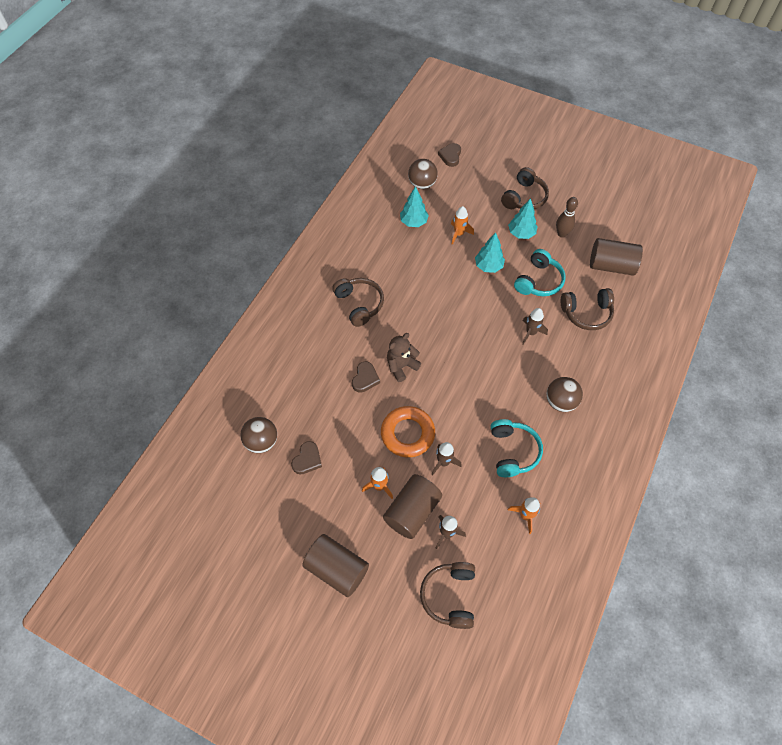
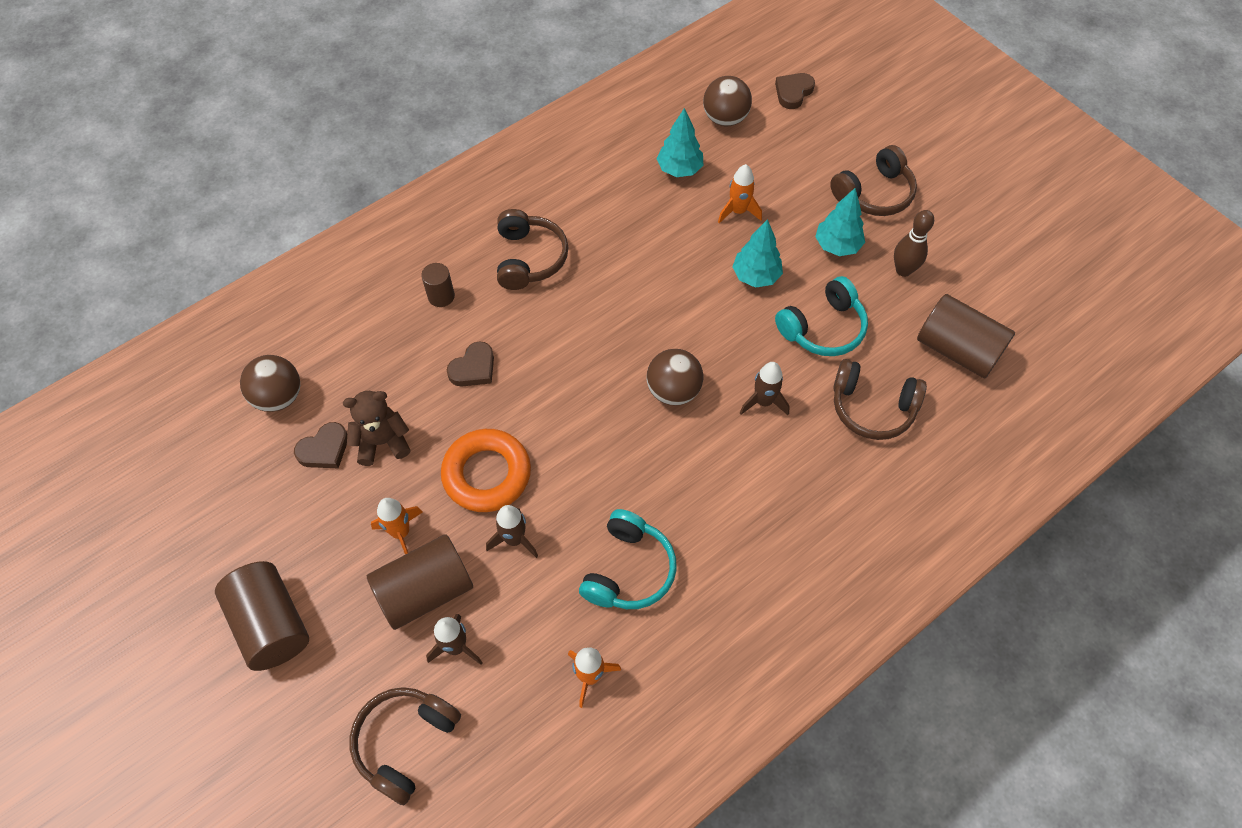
camera: 25 degrees right, 0 degrees up
(322, 345) = (441, 296): none -> brown cylinder
(401, 366) = (536, 372): brown teddy bear -> brown teddy bear (382, 442)
(560, 402) = (748, 527): brown ball -> brown ball (673, 391)

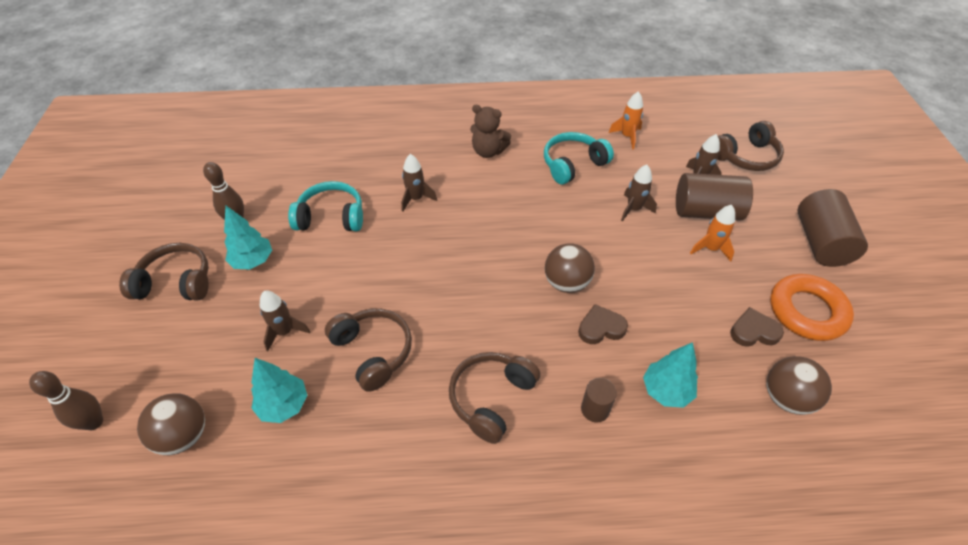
camera: 145 degrees left, 10 degrees down
(382, 442) = (702, 312): brown teddy bear -> brown teddy bear (488, 151)
(487, 474) = (631, 252): orange ring -> orange ring (807, 311)
(673, 391) = (466, 234): brown ball -> brown ball (566, 283)
(738, 211) = (285, 332): orange rocket -> brown rocket
(756, 276) = (332, 274): turquoise tree -> turquoise tree (666, 391)
(793, 92) = (94, 422): brown heart -> brown bowling pin
(872, 407) = (358, 164): brown headphones -> brown headphones (373, 352)
(957, 350) = (273, 164): brown cylinder -> none

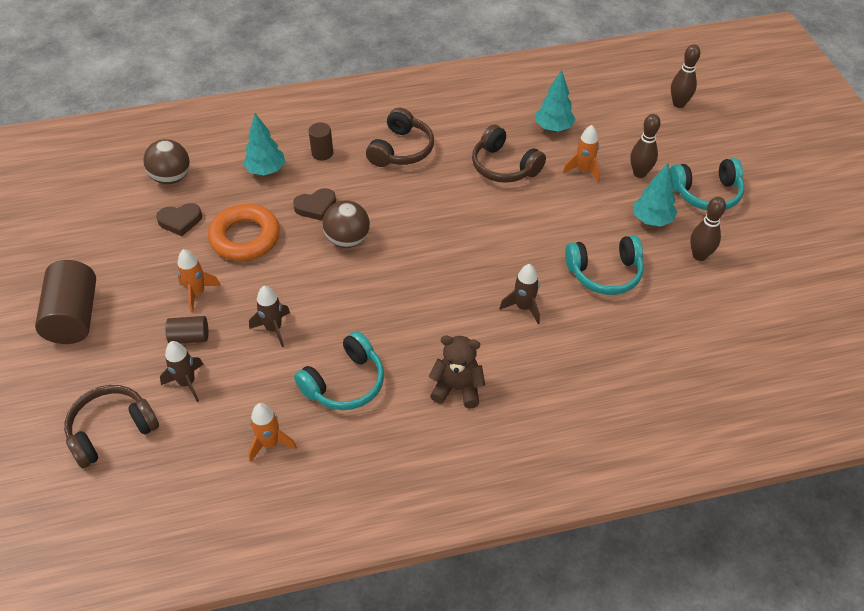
camera: 170 degrees right, 0 degrees up
(176, 282) = (706, 193): brown headphones -> turquoise headphones
(183, 435) = (611, 105): brown ball -> none
(225, 318) = (639, 173): none -> brown bowling pin
(285, 332) = (583, 170): brown rocket -> orange rocket
(706, 212) = (190, 337): brown cylinder -> brown cylinder, size x0.52
(807, 311) = (124, 244): orange ring -> orange ring (245, 237)

